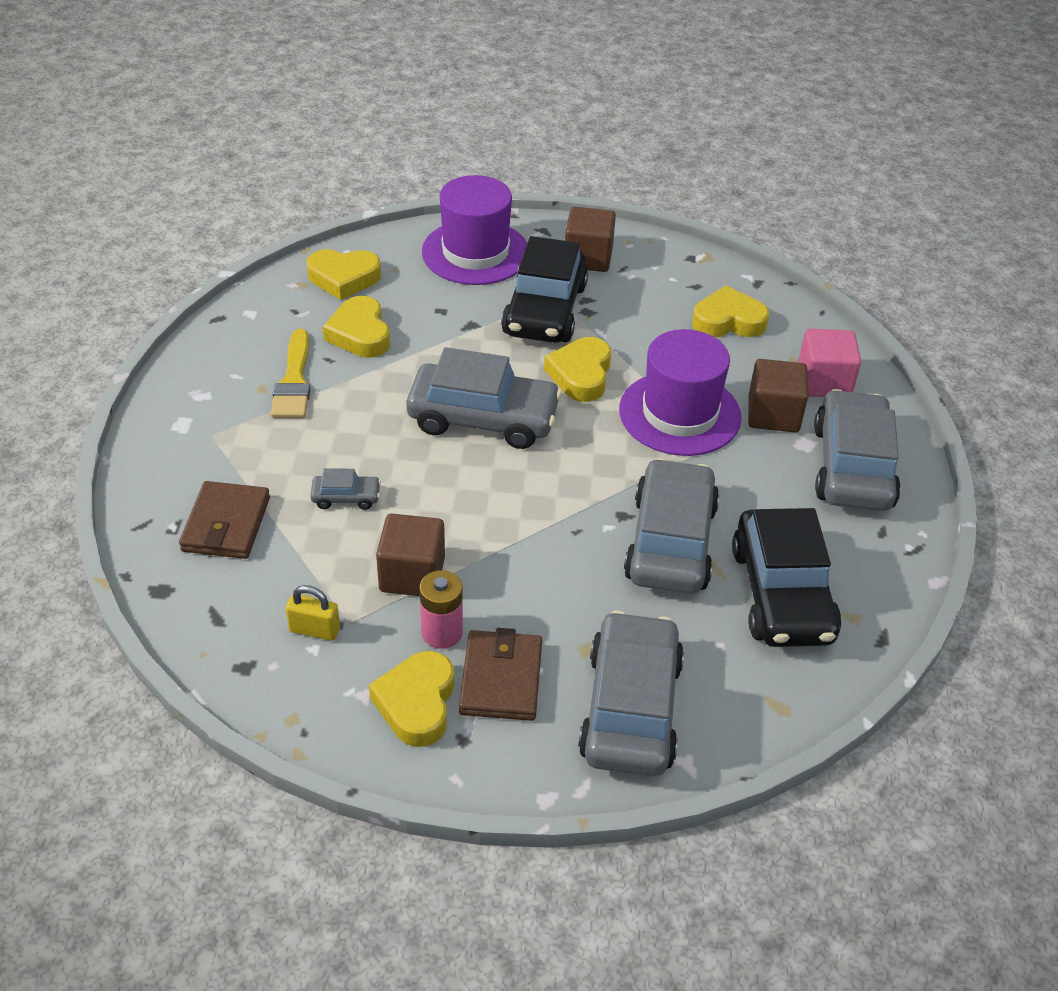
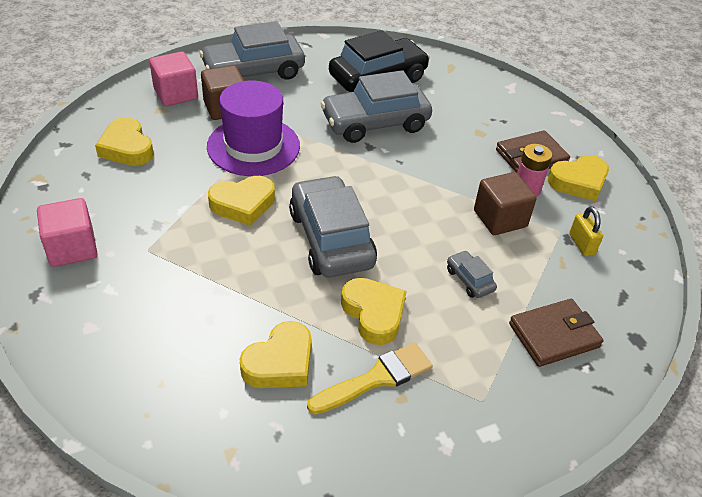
camera: 120 degrees left, 0 degrees up
(344, 278) = (199, 420): yellow heart -> yellow heart (374, 314)
(475, 252) = (99, 331): purple hat -> none
(544, 310) = (170, 250): black car -> none
(588, 258) = (72, 248): brown cube -> pink cube
(630, 708) = (500, 109): grey car -> none

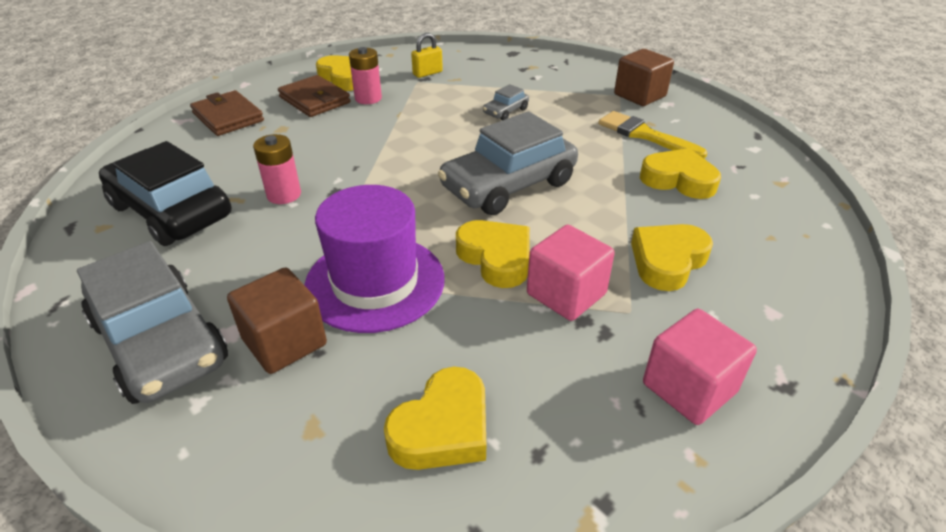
camera: 105 degrees left, 5 degrees down
(176, 94) = (255, 425): pink cube -> pink cube (566, 294)
(374, 314) = (582, 146): yellow heart -> yellow heart (667, 261)
(375, 123) = (284, 195): grey car -> pink battery
(500, 218) = (417, 106): brown cube -> brown cube (639, 95)
(554, 335) = (535, 77): brown wallet -> brown wallet (228, 117)

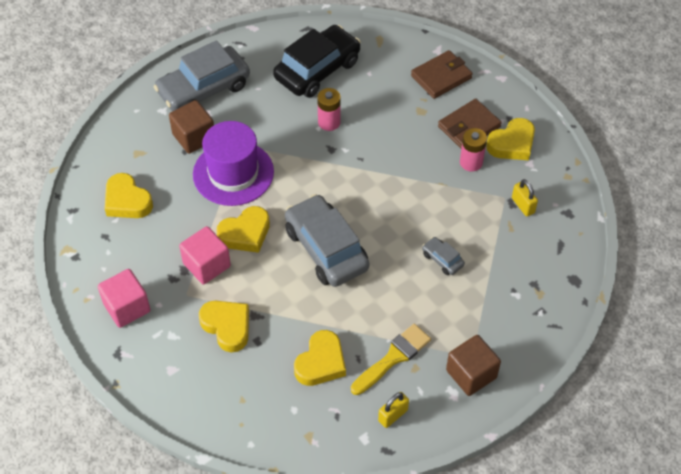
camera: 95 degrees right, 15 degrees up
(715, 133) = (393, 415): none -> yellow padlock

